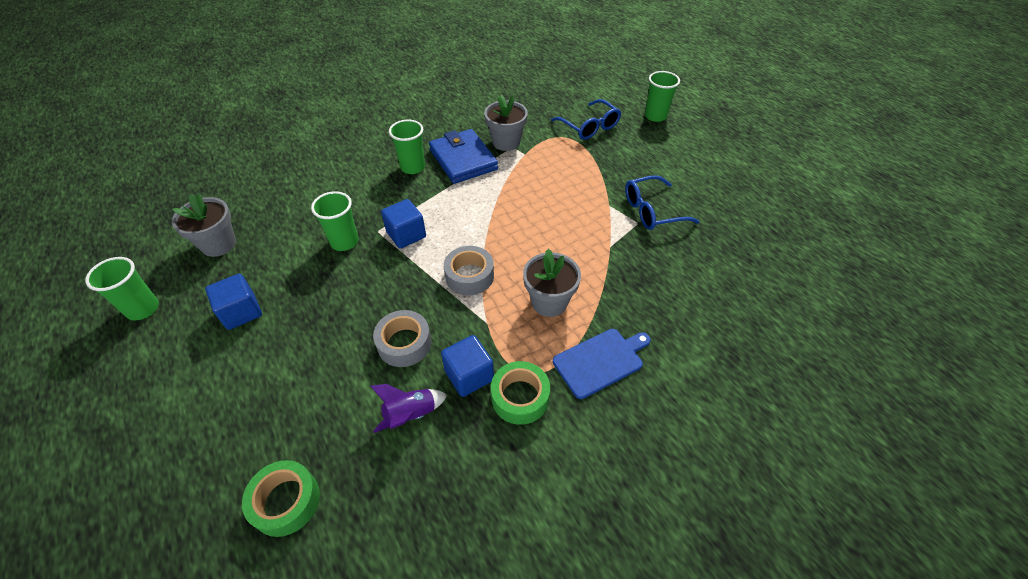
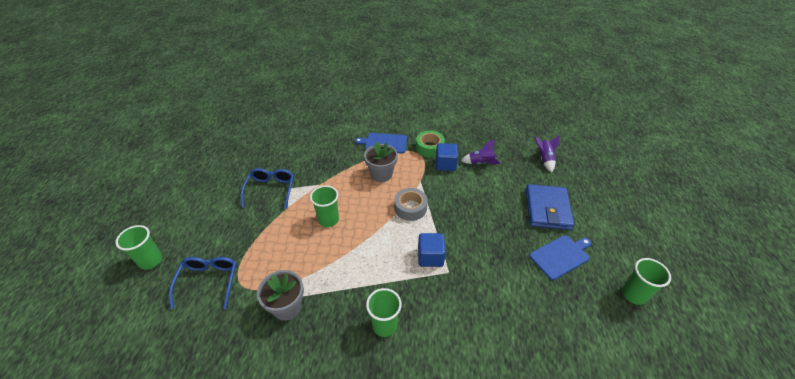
camera: 145 degrees left, 5 degrees down
(218, 244) = (578, 329): grey flower pot -> none
(241, 312) = (560, 256): blue cube -> blue cutting board
(286, 501) = (544, 159): green tape -> purple rocket
(344, 242) = (476, 275): green cup -> green cup (328, 220)
(404, 343) = (468, 191): grey tape -> none
(463, 160) = (338, 308): blue wallet -> blue wallet (547, 209)
(652, 211) = (270, 190): blue glasses -> blue glasses turned 105 degrees counterclockwise

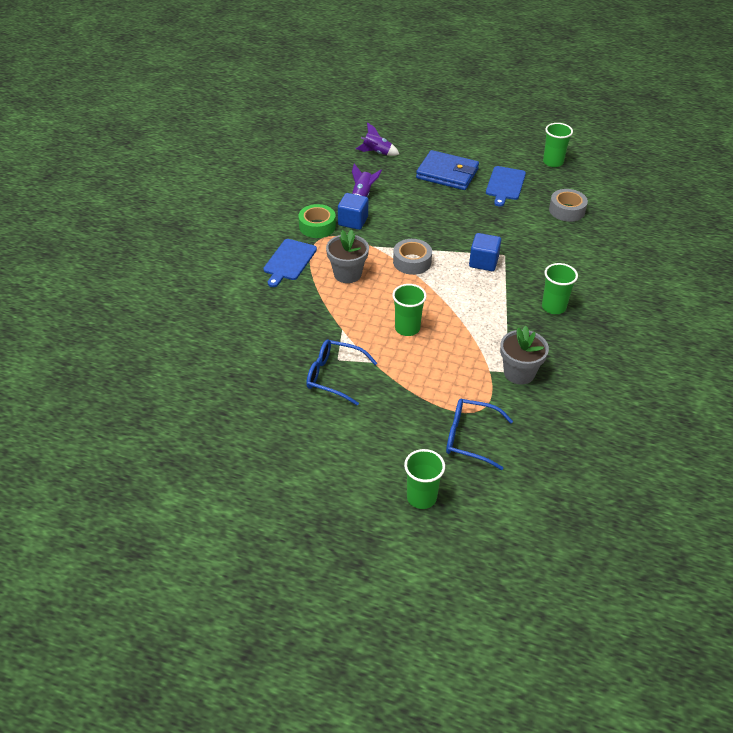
camera: 75 degrees left, 0 degrees up
(551, 319) = (567, 210): none -> grey tape
(560, 256) = (505, 184): blue cutting board -> blue cutting board turned 150 degrees counterclockwise

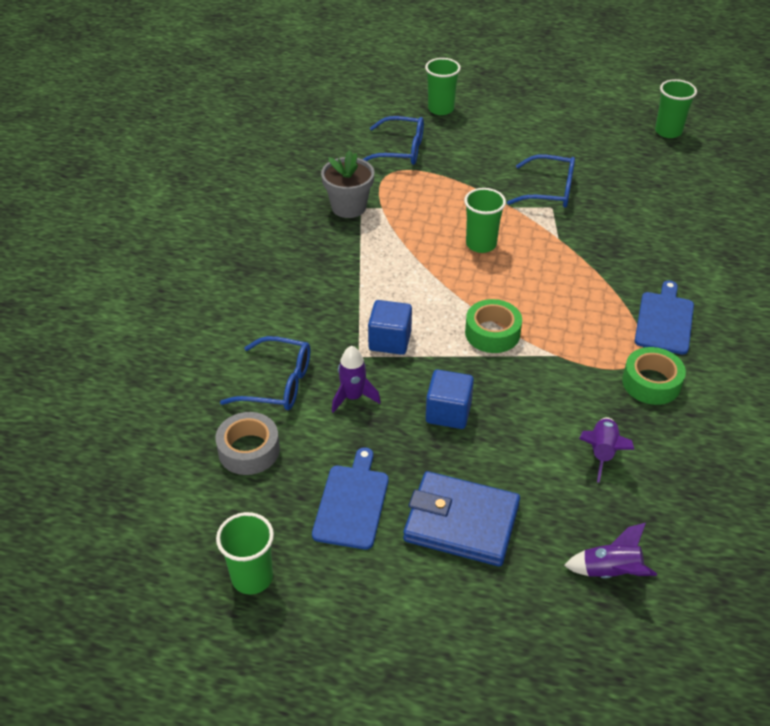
camera: 175 degrees right, 0 degrees up
(347, 274) = (576, 308): grey flower pot -> none
(353, 221) = (599, 397): blue cube -> blue cube (448, 412)
(412, 262) = (492, 333): grey tape -> green tape
(507, 232) = (353, 397): none -> purple rocket
(553, 307) = (298, 283): green cup -> green cup (668, 131)
(557, 242) = (277, 383): none -> blue glasses

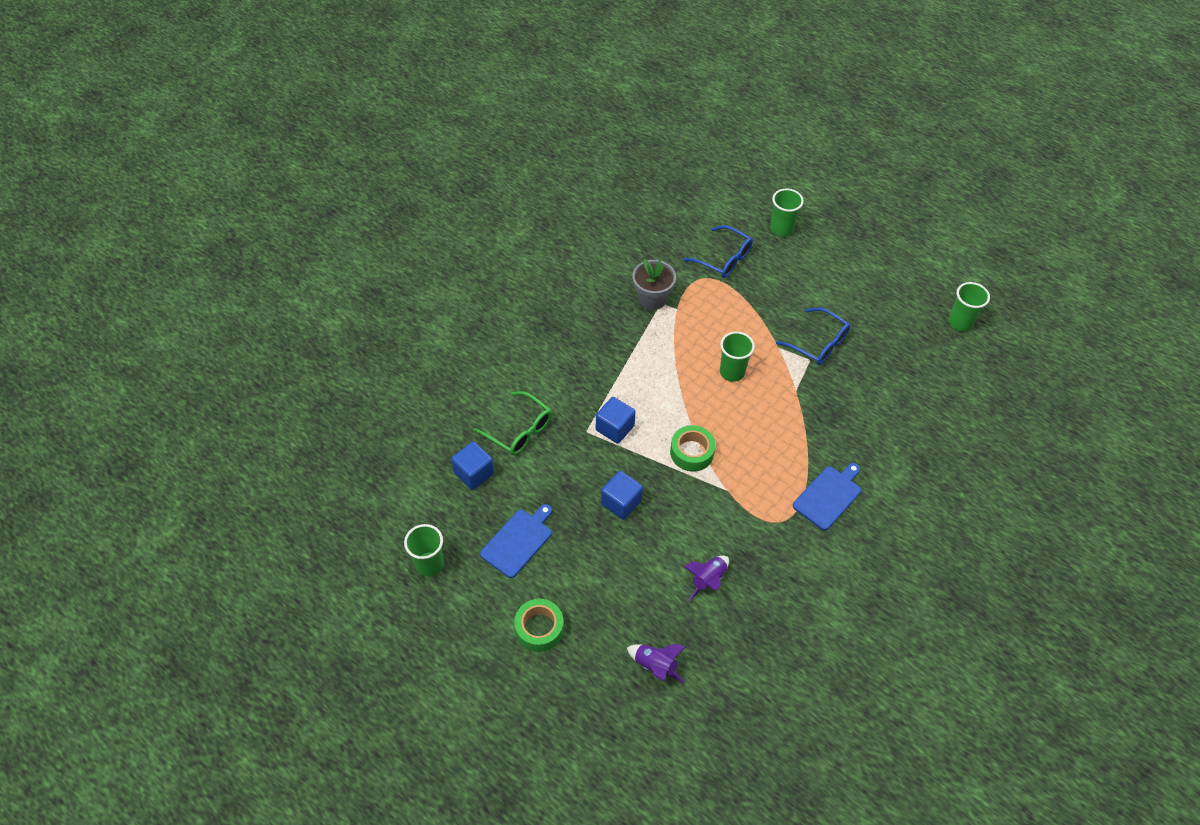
camera: 25 degrees right, 10 degrees up
(249, 450) = (474, 473): grey tape -> blue cube
(277, 383) = (519, 430): blue glasses -> green glasses
(353, 397) = (563, 462): purple rocket -> none
(461, 523) = (580, 587): blue wallet -> none
(651, 383) = (781, 542): green tape -> green tape (539, 628)

